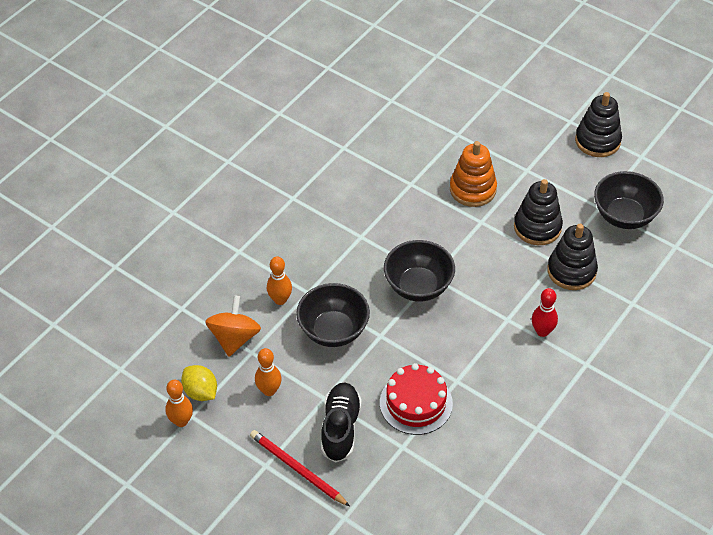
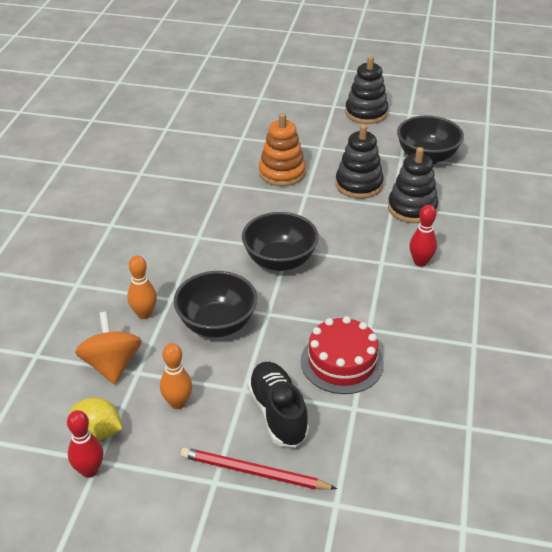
camera: 25 degrees left, 10 degrees down
(181, 421) = (89, 470): orange bowling pin -> red bowling pin

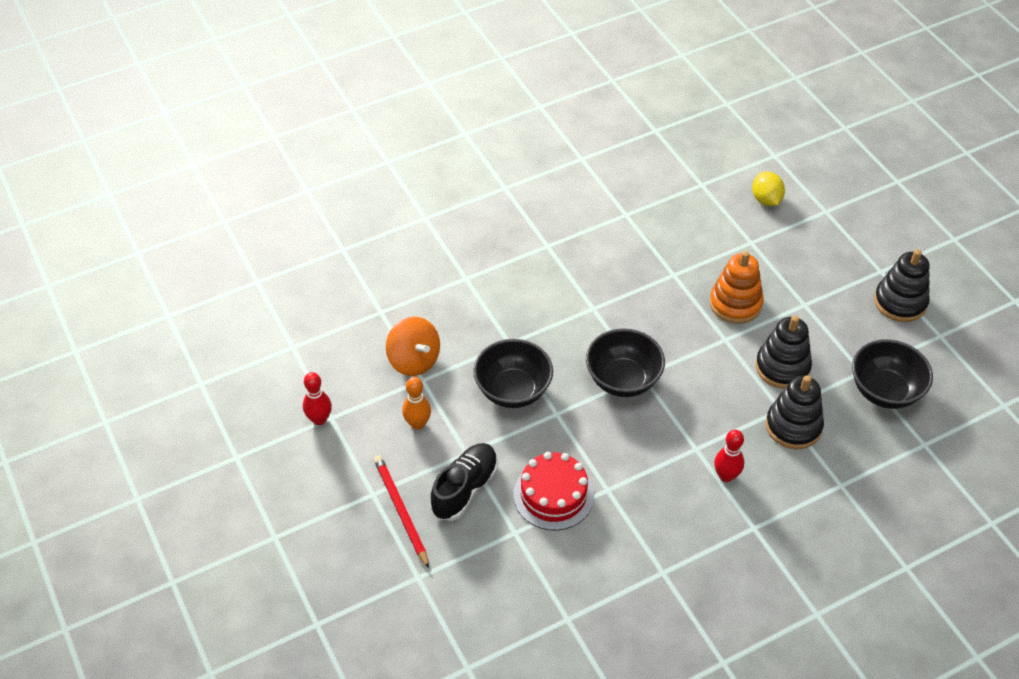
camera: 50 degrees right, 10 degrees up
(98, 431) = (353, 399): yellow lemon -> yellow lemon (766, 199)
(112, 365) = (414, 360): orange spinning top -> orange spinning top turned 105 degrees clockwise
(144, 314) = (478, 340): orange bowling pin -> none

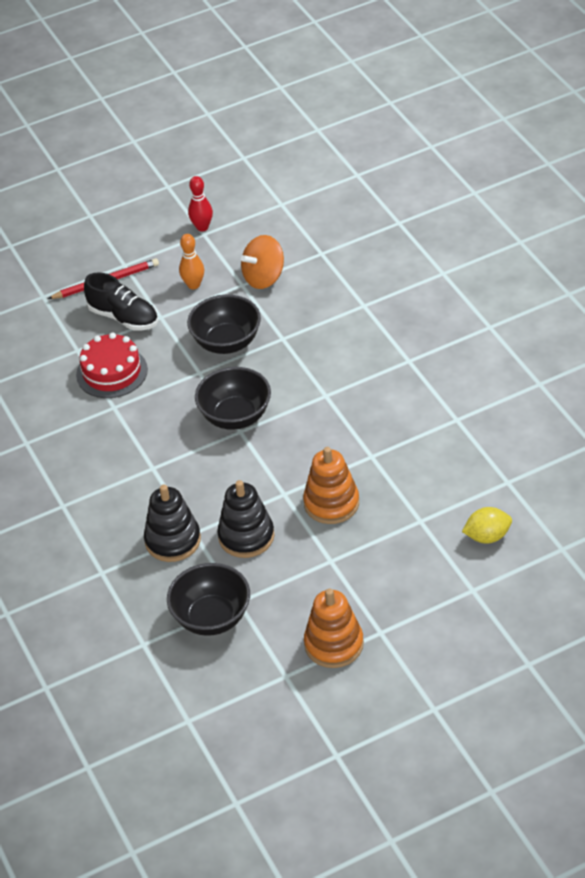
camera: 95 degrees right, 5 degrees down
(726, 476) = (120, 488): red bowling pin -> none
(900, 302) = (334, 644): black stacking toy -> orange stacking toy

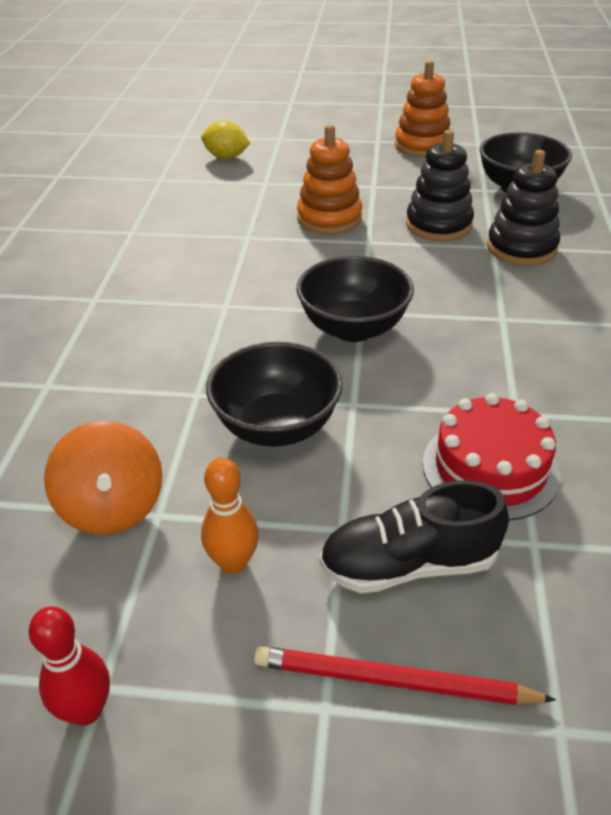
camera: 150 degrees left, 5 degrees down
(123, 317) = (409, 564): black shoe -> black shoe turned 75 degrees counterclockwise
(264, 278) = (112, 507): orange spinning top -> orange spinning top turned 75 degrees clockwise

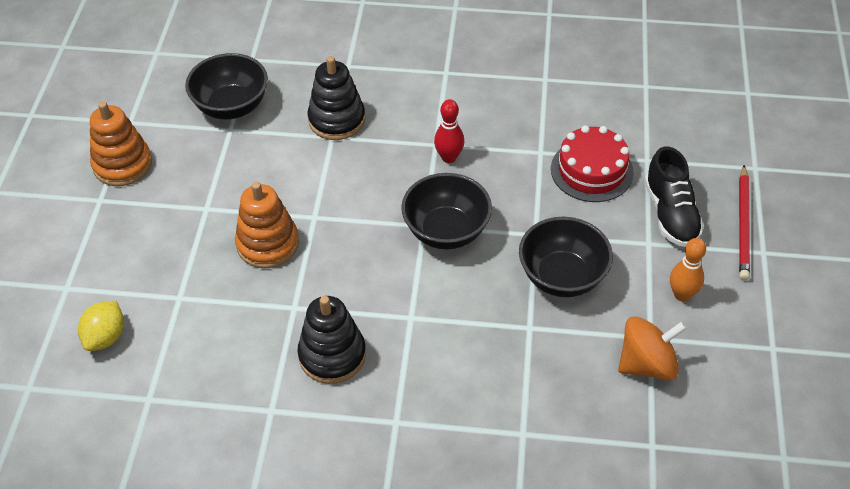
camera: 90 degrees left, 10 degrees up
(86, 710) = (787, 353): red bowling pin -> red bowling pin (449, 157)
(438, 225) = (292, 167): black stacking toy -> black stacking toy (332, 355)

